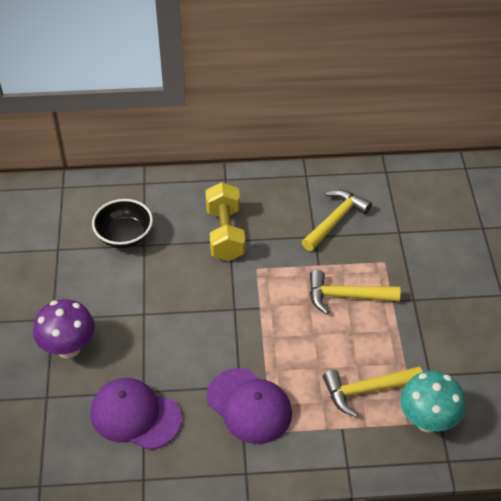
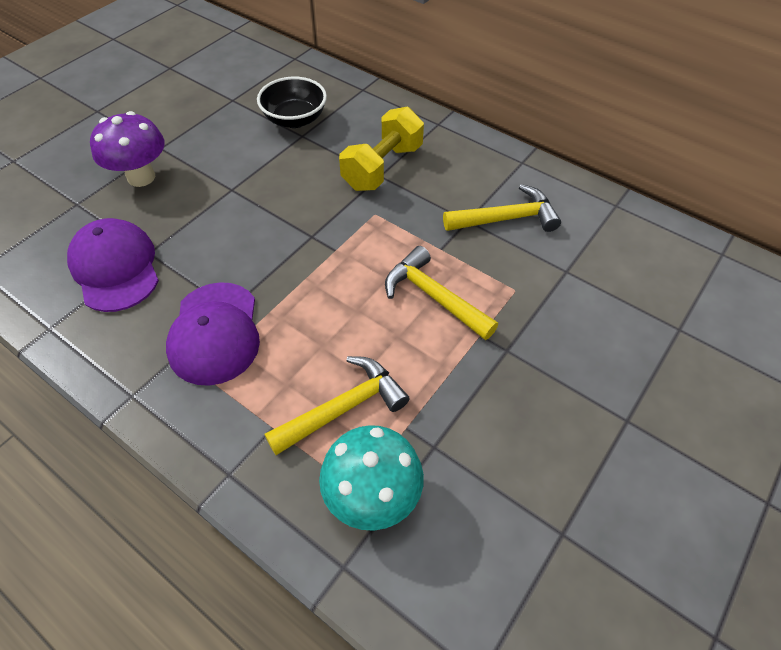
camera: 40 degrees right, 5 degrees up
(366, 390) = (344, 407): yellow hammer -> yellow hammer turned 120 degrees clockwise

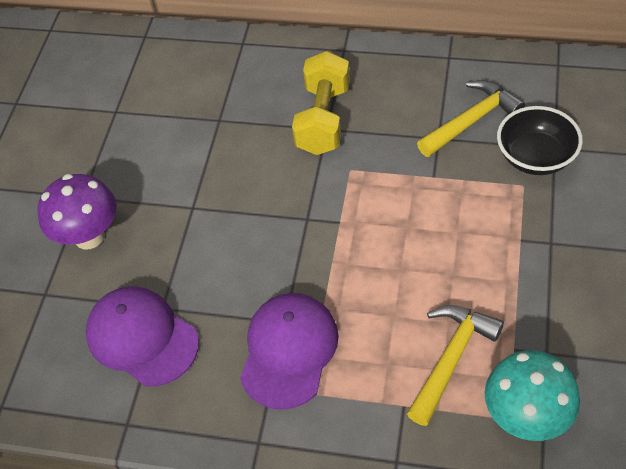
camera: 20 degrees left, 0 degrees up
(215, 333) = (288, 351): purple cap -> purple cap turned 135 degrees counterclockwise
(295, 119) = (198, 106): black bowl -> black bowl (535, 157)
(433, 296) = (458, 224): yellow hammer -> none

